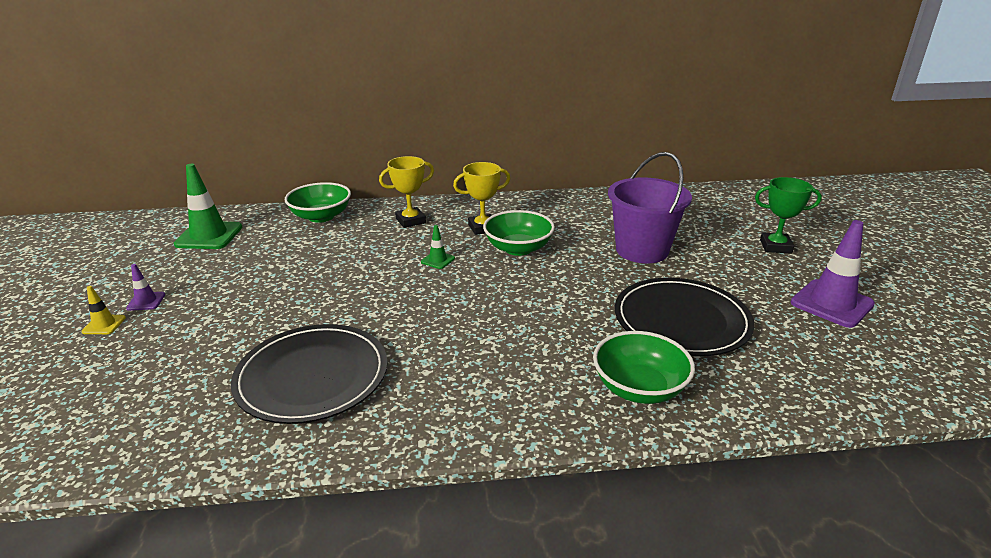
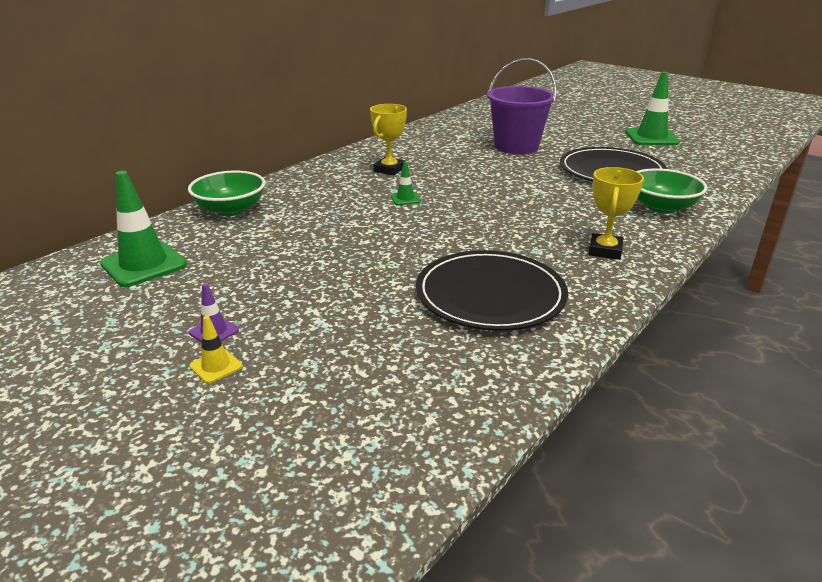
camera: 45 degrees left, 0 degrees up
(410, 221) = (322, 185): yellow trophy -> yellow trophy (605, 250)
(518, 248) = (443, 172): green bowl -> none
(775, 246) = (575, 122): green trophy -> none
(831, 303) = (651, 138): purple traffic cone -> green traffic cone

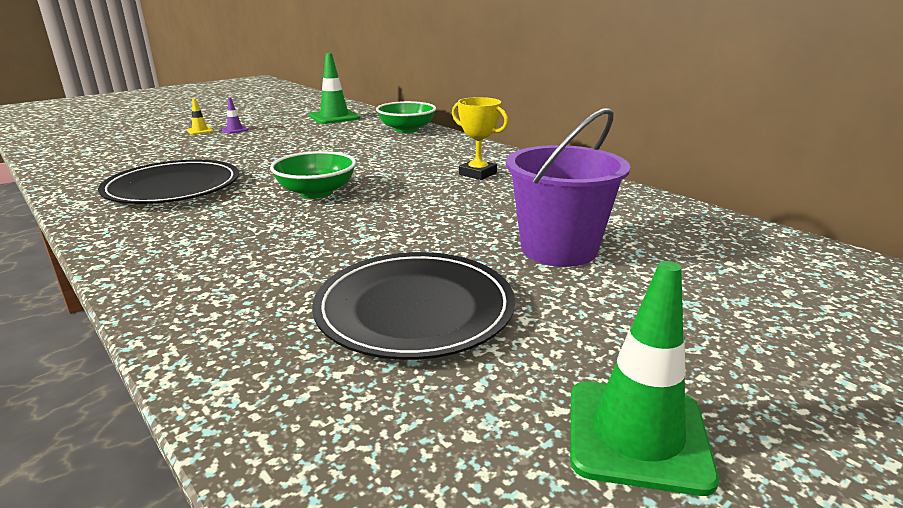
camera: 100 degrees right, 5 degrees down
(405, 198) = (391, 175): green traffic cone -> none
(605, 250) = (175, 243): yellow trophy -> none
(661, 207) = (237, 314): green bowl -> green bowl (316, 192)

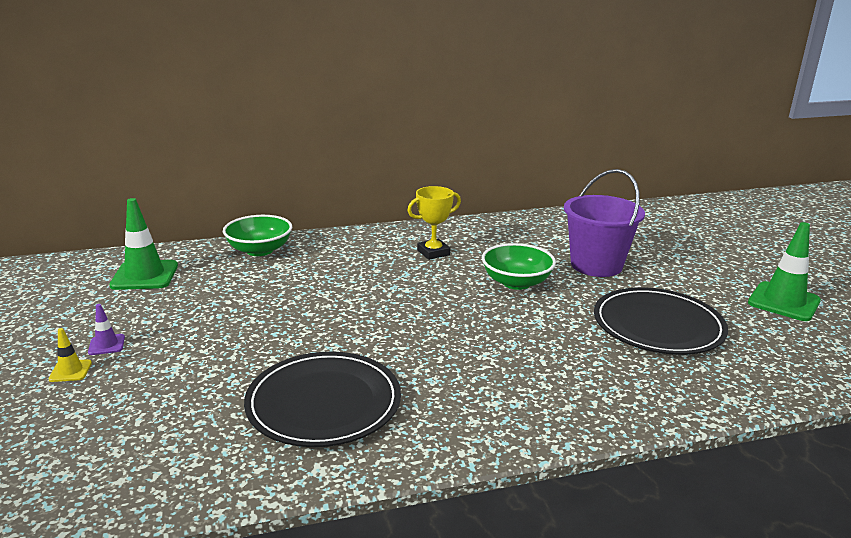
camera: 65 degrees left, 0 degrees up
(316, 192) = (417, 325): green bowl -> green bowl (516, 282)

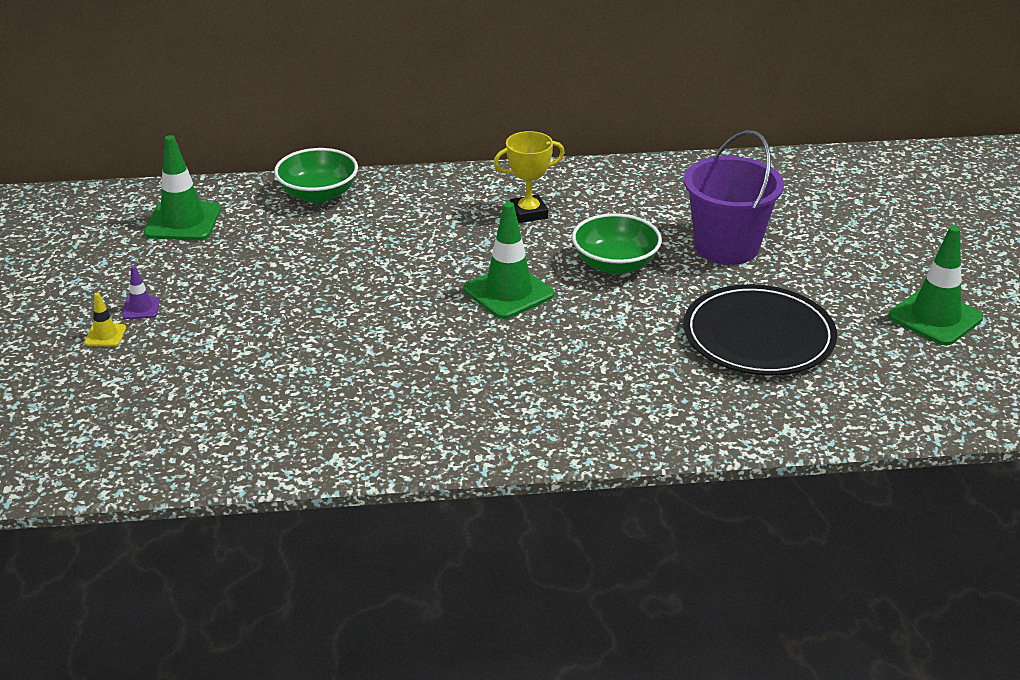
camera: 10 degrees right, 10 degrees up
(324, 403) = (355, 393): black plate -> none
(438, 308) = (508, 292): none -> green traffic cone

